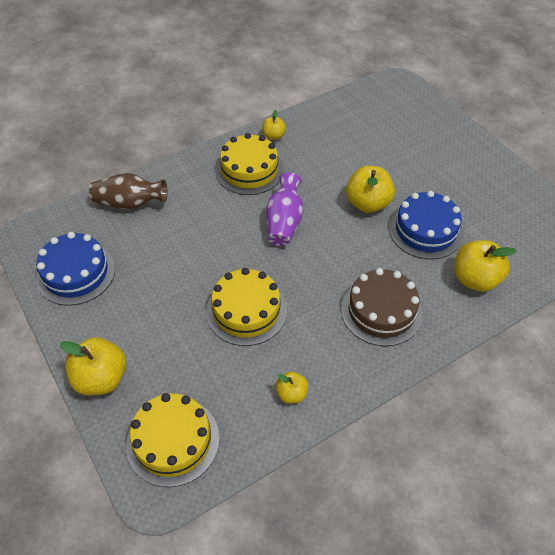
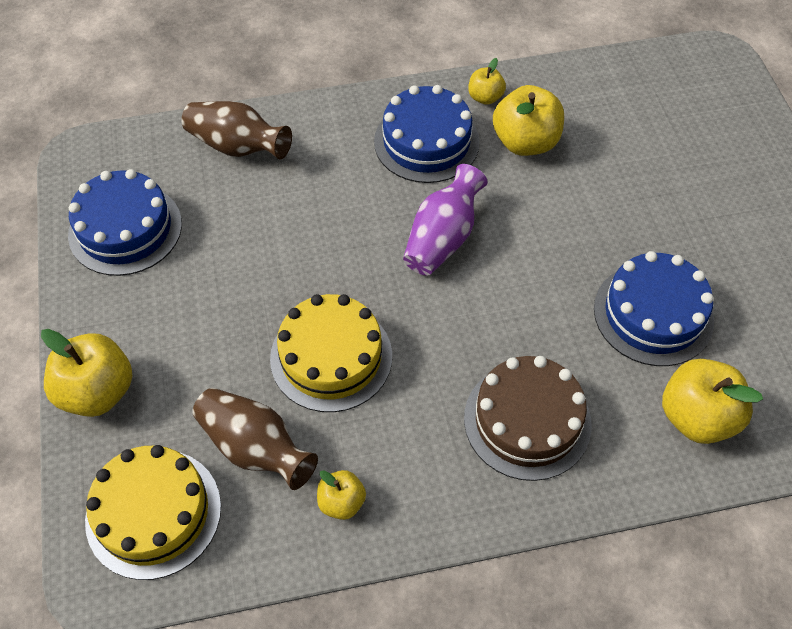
camera: 20 degrees right, 5 degrees up
(222, 379) = (255, 448): none -> brown vase
(249, 170) = (426, 142): yellow cake -> blue cake
(368, 203) = (581, 245): yellow apple -> yellow apple (525, 142)

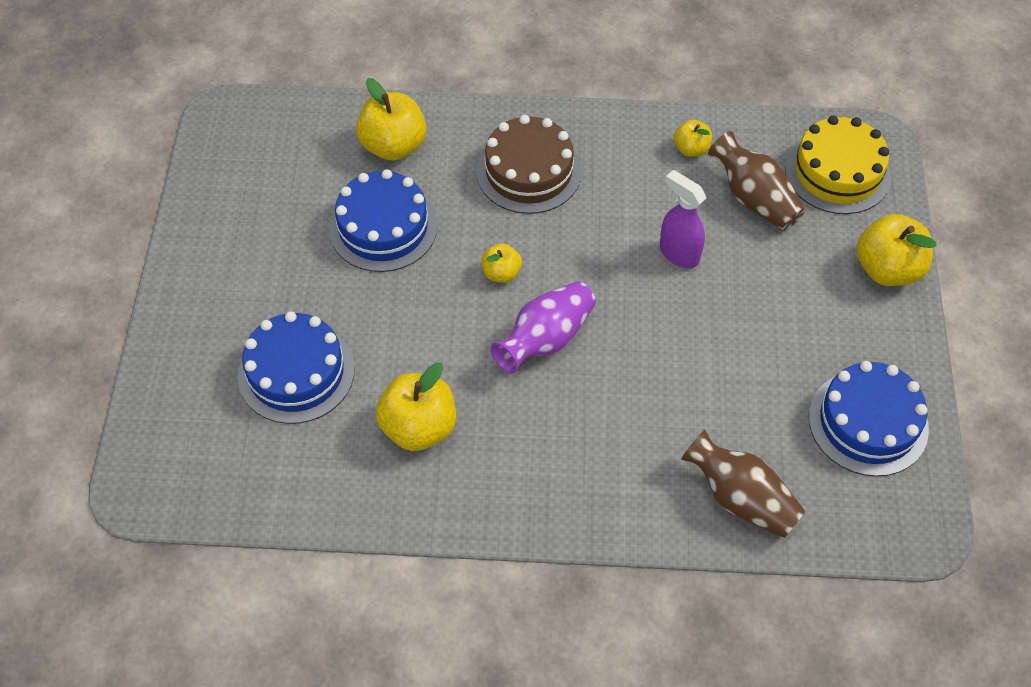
camera: 165 degrees left, 0 degrees up
(331, 357) = (678, 253): yellow cake -> purple spray bottle
(426, 142) = (526, 454): blue cake -> blue cake (296, 372)
(485, 97) = (439, 498): yellow apple -> yellow apple (501, 273)

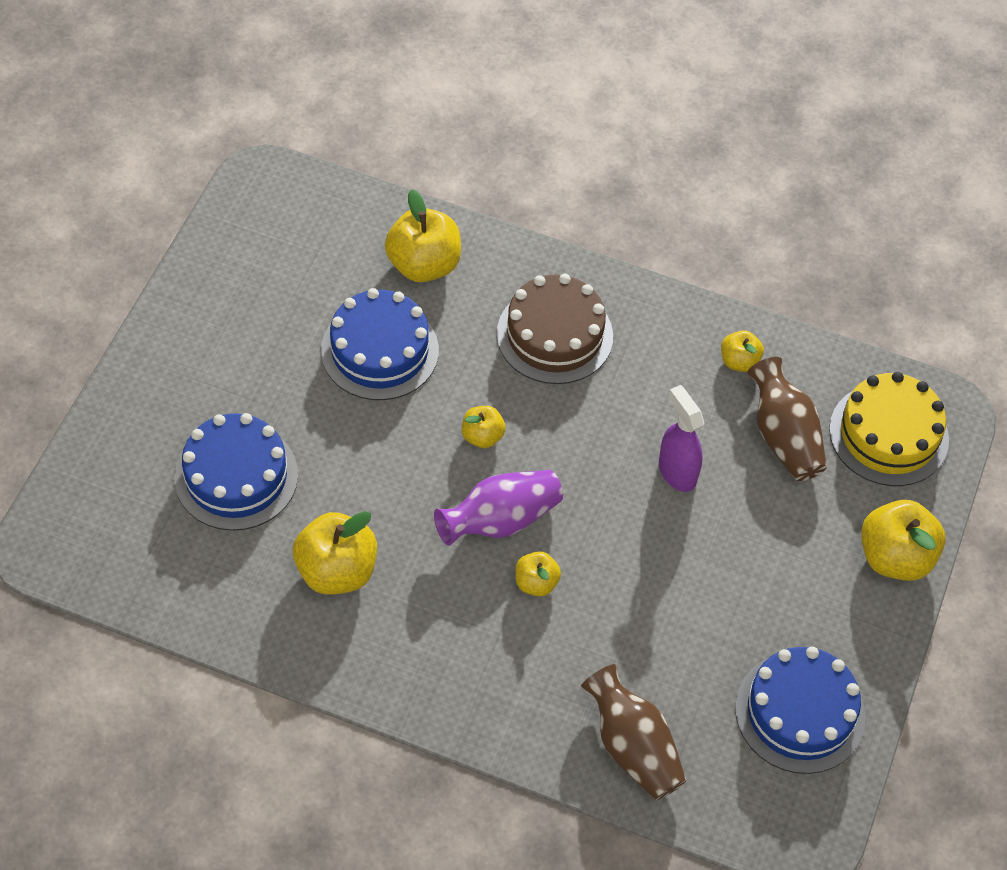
camera: 15 degrees right, 0 degrees up
(598, 383) = (536, 583): none -> yellow apple

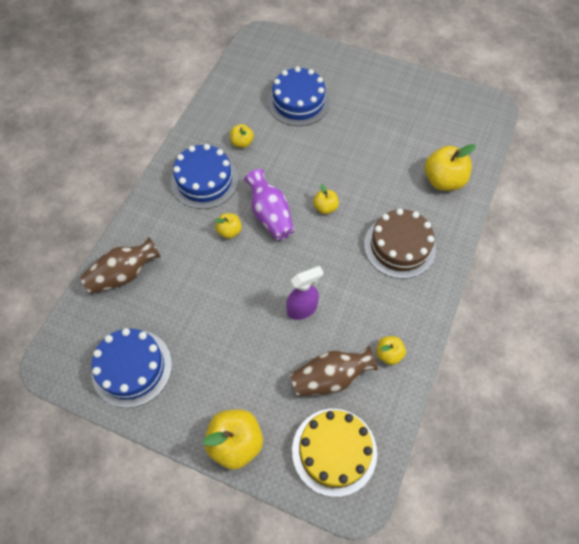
camera: 95 degrees right, 5 degrees up
(336, 571) = (242, 143): yellow apple -> yellow apple, size x0.55
(380, 350) = (380, 160): blue cake -> blue cake (204, 180)

